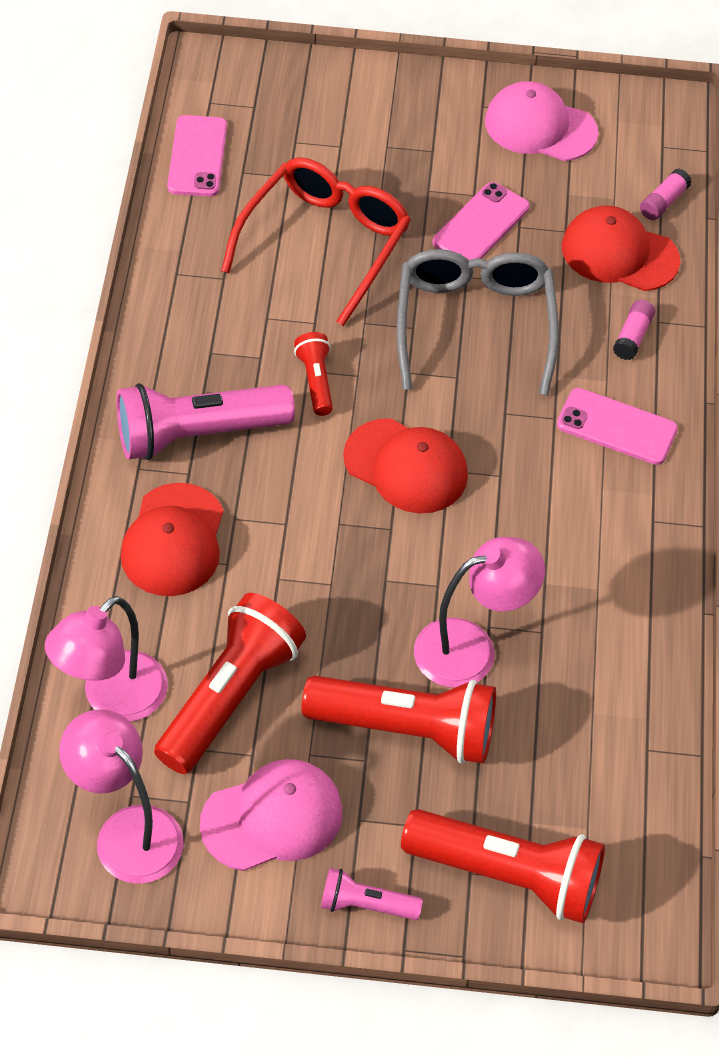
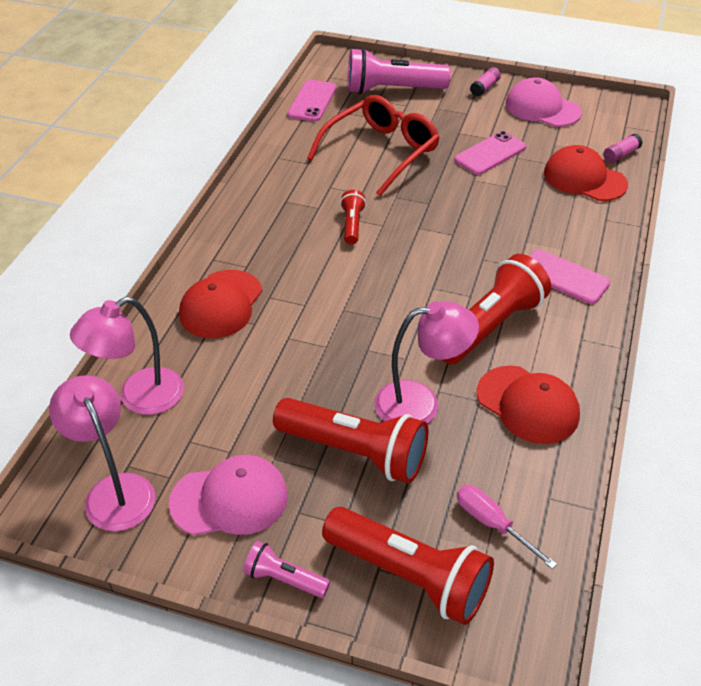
camera: 15 degrees right, 10 degrees down
(198, 434) = (260, 245): pink flashlight -> pink flashlight (392, 90)
(230, 696) = (226, 409): red flashlight -> red flashlight (490, 326)
(406, 466) = (402, 281): red cap -> red cap (528, 405)
(474, 325) = (472, 207): grey glasses -> none
(589, 795) = (492, 524): none -> pink screwdriver
(632, 336) = (585, 226): pink glue stick -> pink glue stick (484, 88)

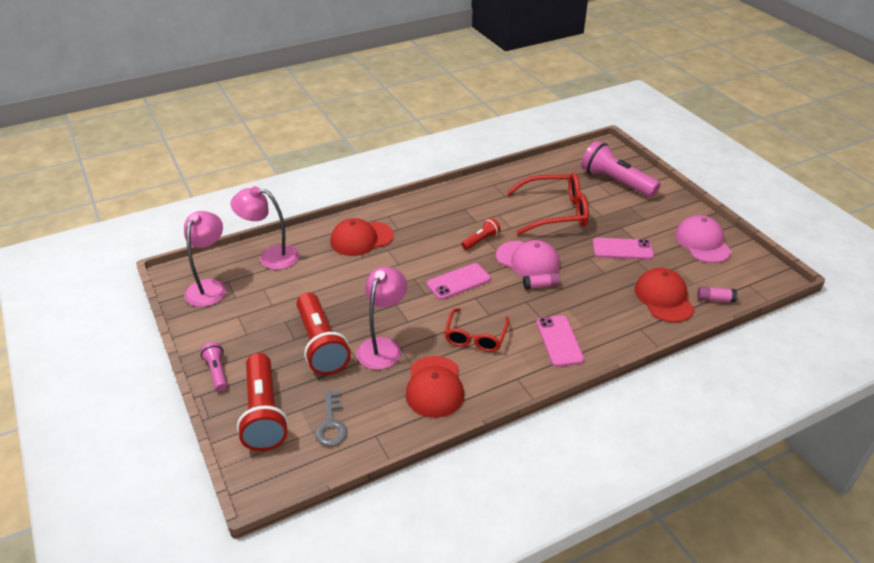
camera: 45 degrees right, 5 degrees down
(230, 499) = (244, 324): pink cap -> pink cap (528, 260)
(312, 101) = (557, 164): pink phone -> pink phone (458, 282)
(420, 403) = (383, 346): pink lamp -> pink lamp turned 105 degrees counterclockwise
(484, 88) = (680, 210): pink glue stick -> pink glue stick (541, 286)
(490, 326) = (475, 336): red flashlight -> red glasses
(492, 524) = (331, 424): pink screwdriver -> grey key

